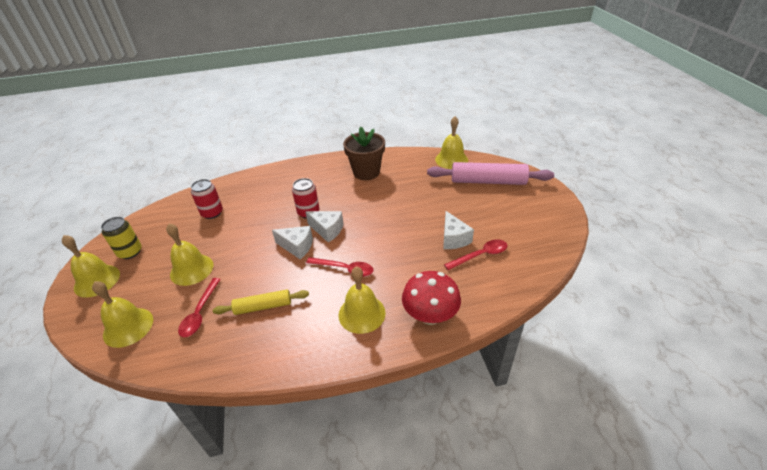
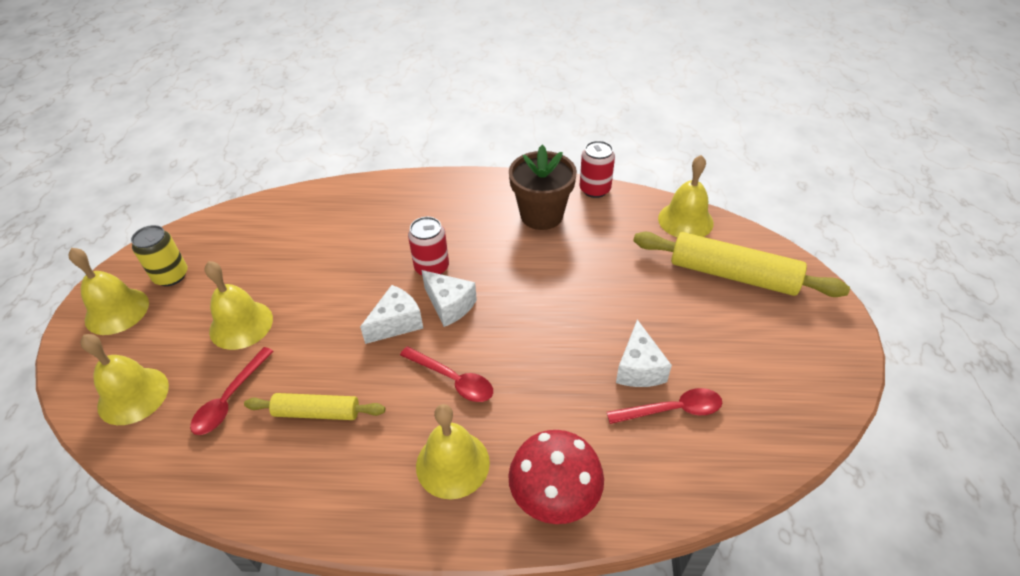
camera: 15 degrees right, 5 degrees up
(212, 213) = (297, 237): red can -> red can (595, 189)
(297, 247) = (396, 323): white cheese -> white cheese turned 75 degrees counterclockwise
(488, 181) = (732, 274): pink rolling pin -> yellow rolling pin

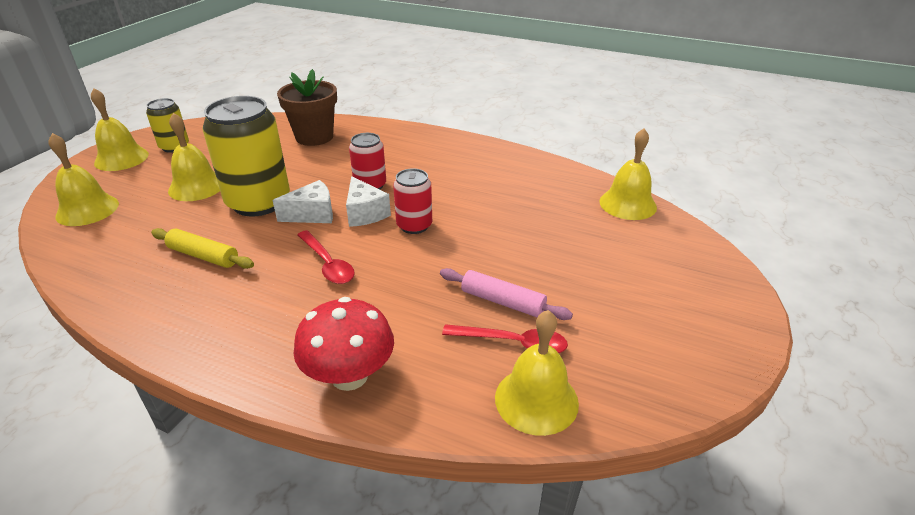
camera: 20 degrees right, 10 degrees down
(230, 399) = (149, 230): red spoon -> none
(327, 325) = (258, 202): none -> yellow can
(452, 464) = (280, 323): yellow bell -> yellow bell (536, 400)
(541, 215) = (491, 172): brown flower pot -> brown flower pot (314, 137)
(595, 189) = (553, 164): red can -> red can (414, 225)
(639, 368) = (502, 301): white cheese -> pink rolling pin
(732, 274) = (650, 255): yellow rolling pin -> none

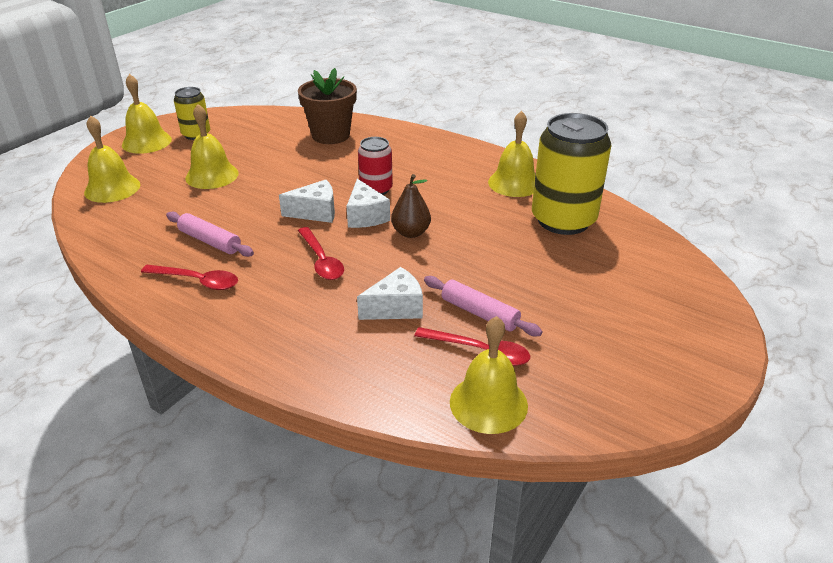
camera: 10 degrees right, 0 degrees up
(195, 301) = (197, 281): none -> red spoon
(203, 256) = (210, 241): yellow rolling pin -> pink rolling pin
(258, 202) = (267, 196): yellow can -> yellow can (563, 220)
(349, 376) = (323, 361): red mushroom -> none
(414, 225) = (411, 233): red can -> brown pear
(416, 306) = (396, 308): none -> white cheese
(627, 204) = (634, 232): yellow bell -> yellow bell (514, 183)

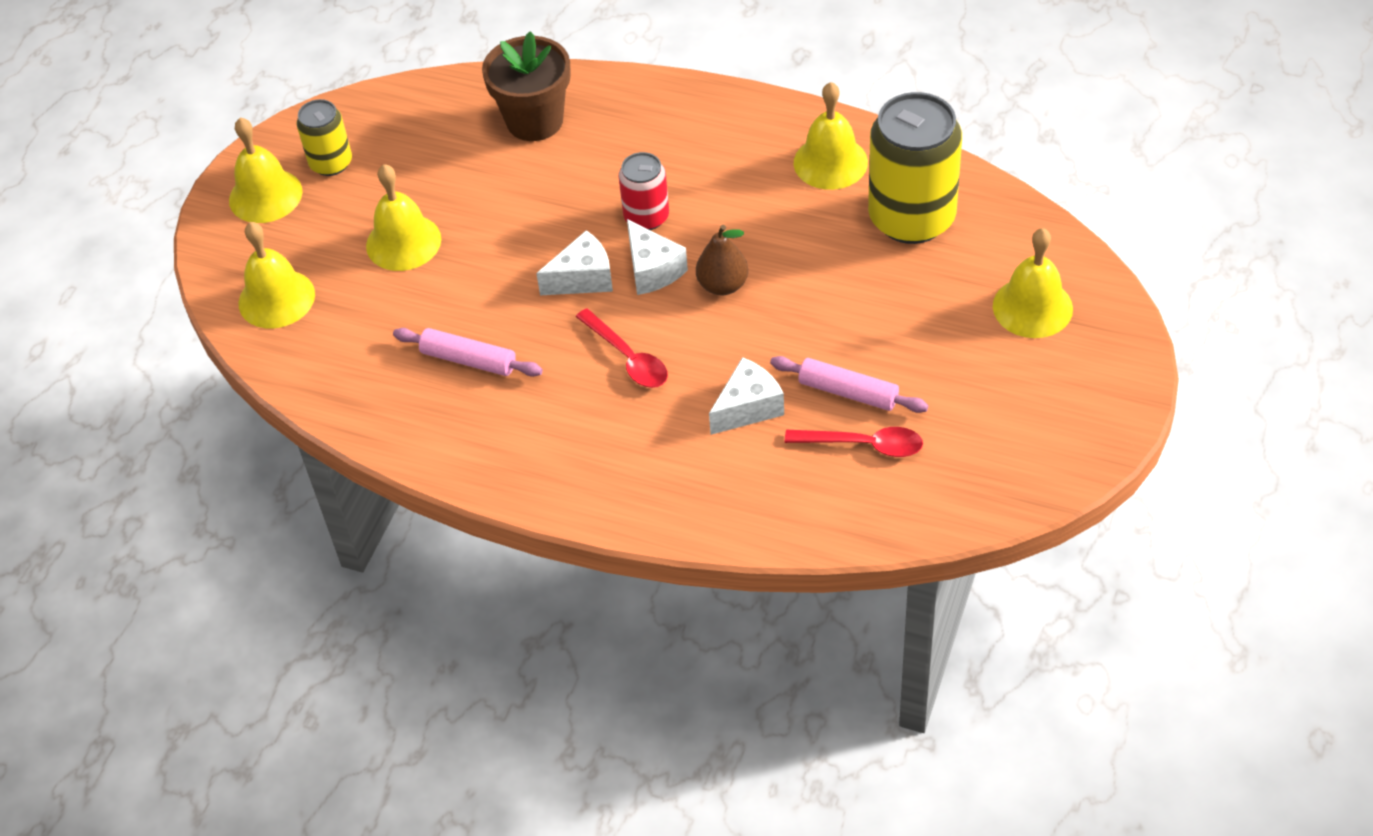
camera: 10 degrees left, 15 degrees up
(197, 281) = (489, 426): red spoon -> none
(488, 403) = (892, 507): yellow bell -> yellow bell (1032, 307)

